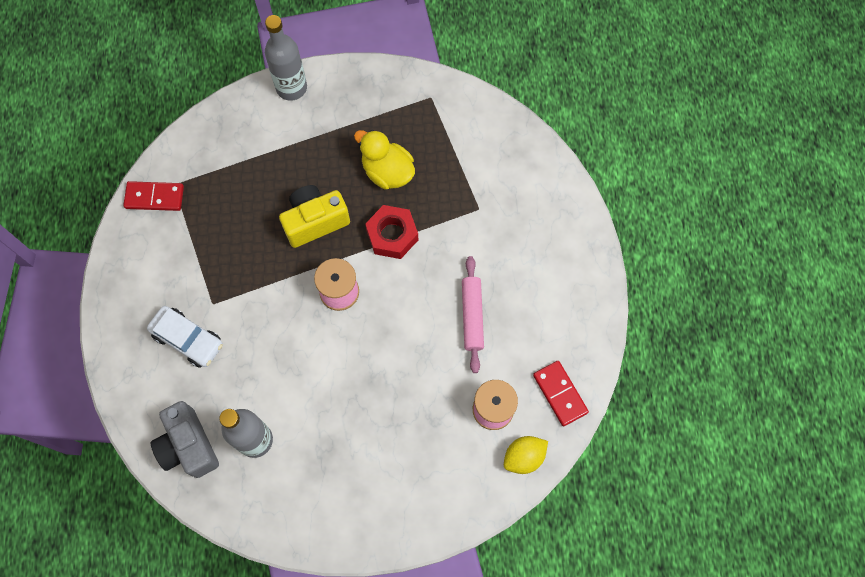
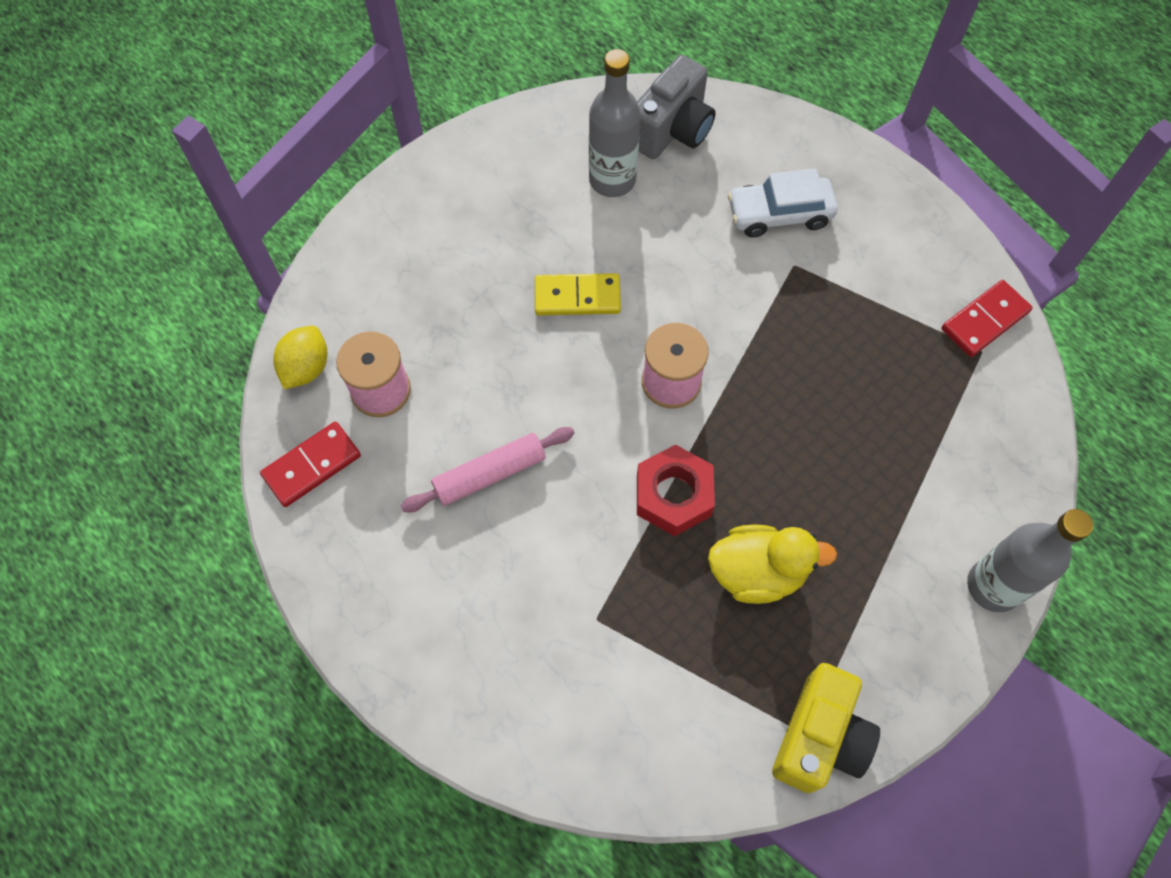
camera: 140 degrees right, 5 degrees down
(189, 446) = (672, 130): grey camera -> grey camera turned 105 degrees clockwise
(315, 221) = (780, 438): yellow camera -> yellow camera (819, 737)
(343, 379) = (577, 297): none -> yellow domino
(472, 316) = (490, 474): pink rolling pin -> pink rolling pin turned 75 degrees counterclockwise
(560, 394) = (312, 466): red domino -> red domino turned 60 degrees counterclockwise

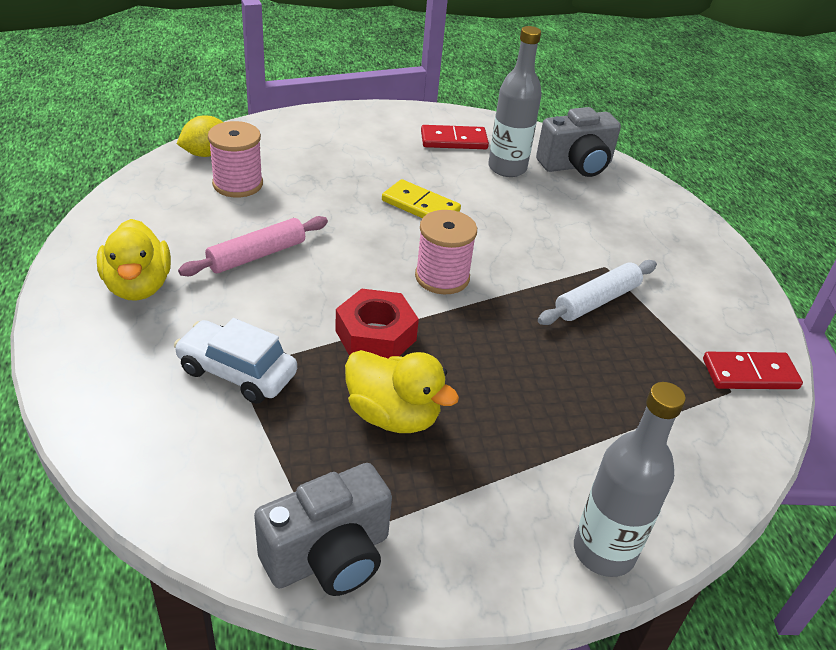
camera: 30 degrees right, 25 degrees down
(312, 466) = (151, 194): red domino -> red domino (454, 140)
(423, 591) = (138, 286): none -> yellow duck
(490, 474) = (257, 255): pink rolling pin -> pink rolling pin turned 45 degrees counterclockwise
(779, 214) = (619, 237): white car -> white car (237, 372)
(817, 317) = (597, 301): none -> white rolling pin
(819, 737) = (329, 556): yellow camera -> grey camera

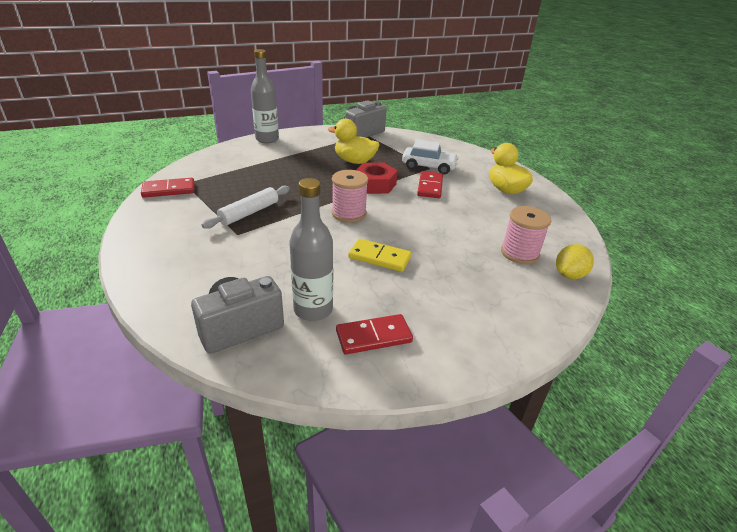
camera: 170 degrees right, 5 degrees down
(257, 255) = (463, 210): pink rolling pin -> none
(275, 315) = (430, 186): none -> red domino

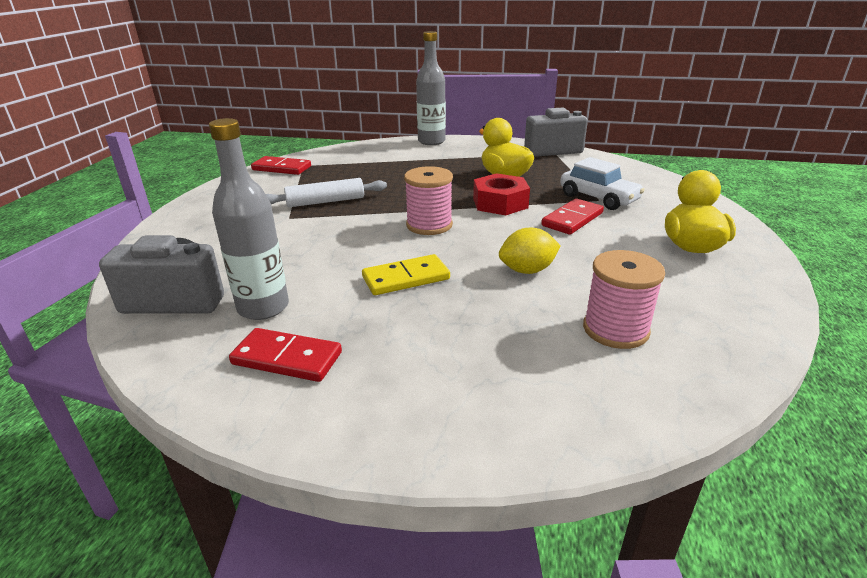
camera: 35 degrees right, 5 degrees down
(379, 257) = (406, 278): yellow domino -> yellow domino turned 75 degrees counterclockwise
(569, 275) = (672, 385): yellow lemon -> yellow lemon (527, 270)

